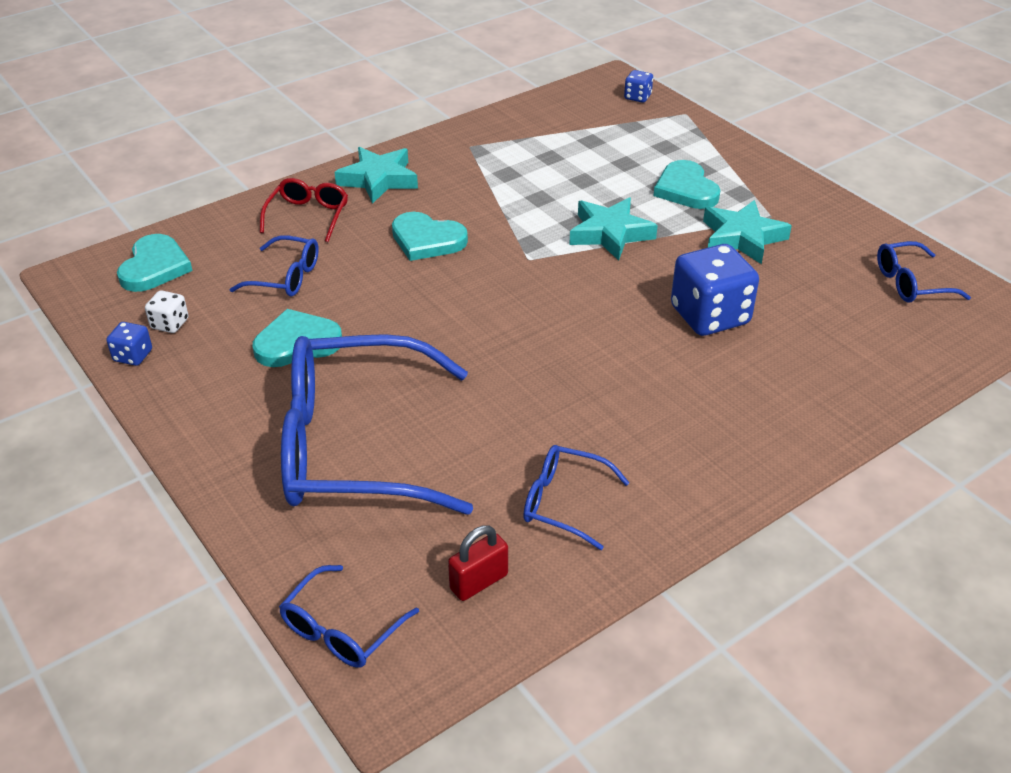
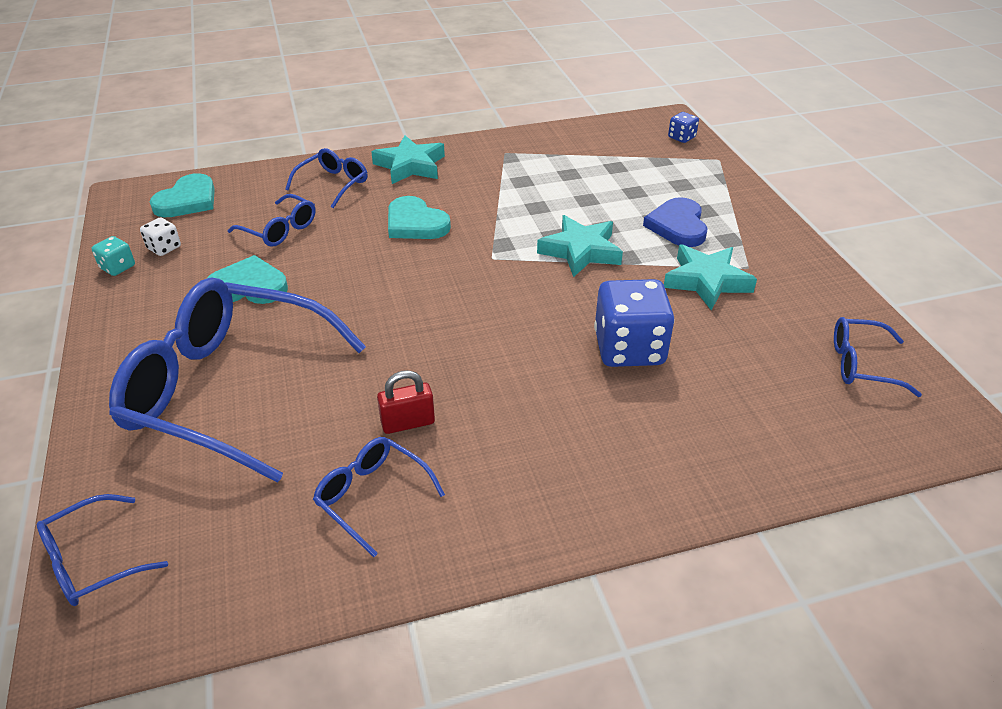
camera: 20 degrees right, 0 degrees up
(133, 356) = (118, 267): blue dice -> turquoise dice
(308, 216) = (333, 184): red glasses -> blue glasses
(479, 582) = (241, 553): red padlock -> red padlock (408, 423)
(686, 189) = (678, 226): turquoise heart -> blue heart

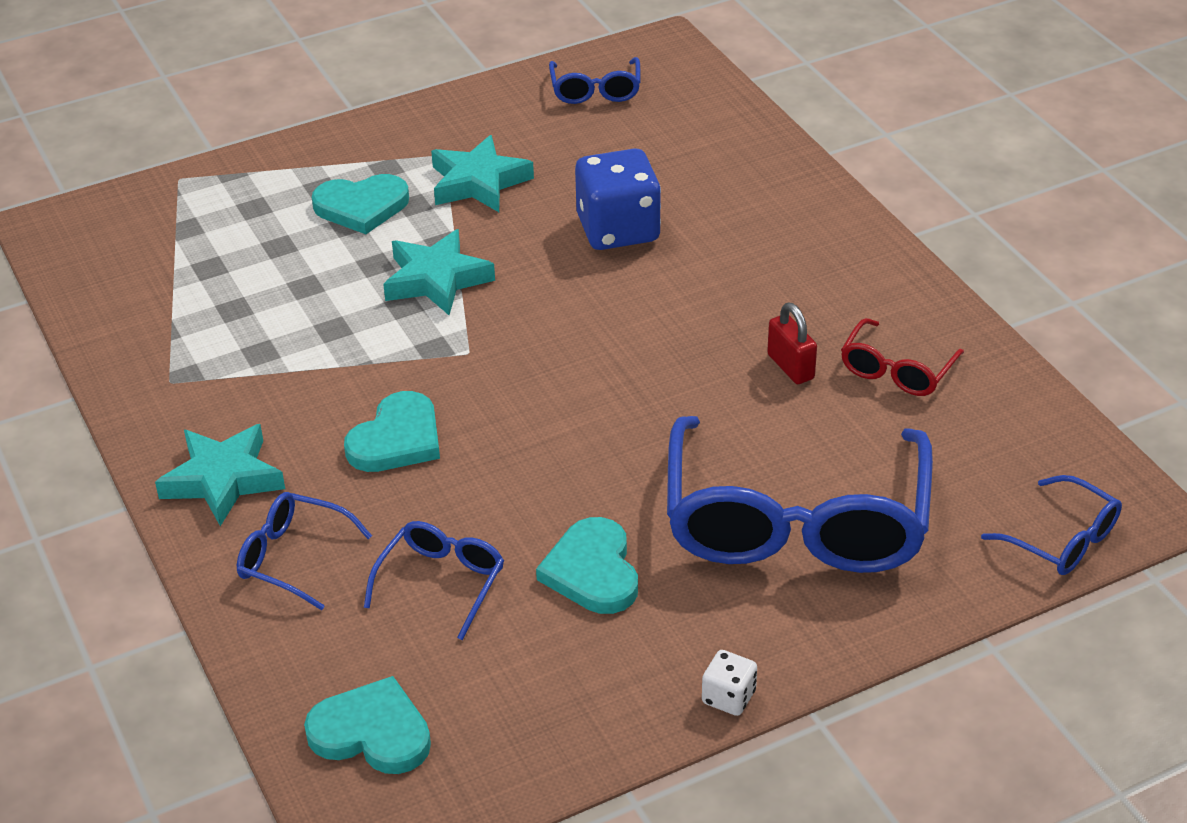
camera: 100 degrees left, 0 degrees up
(118, 267) = (584, 743): turquoise dice -> none
(164, 248) = (520, 706): white dice -> white dice (728, 697)
(372, 497) = (897, 370): blue glasses -> red glasses
(678, 226) = (361, 207): blue heart -> turquoise heart
(681, 137) = (113, 212): blue dice -> none

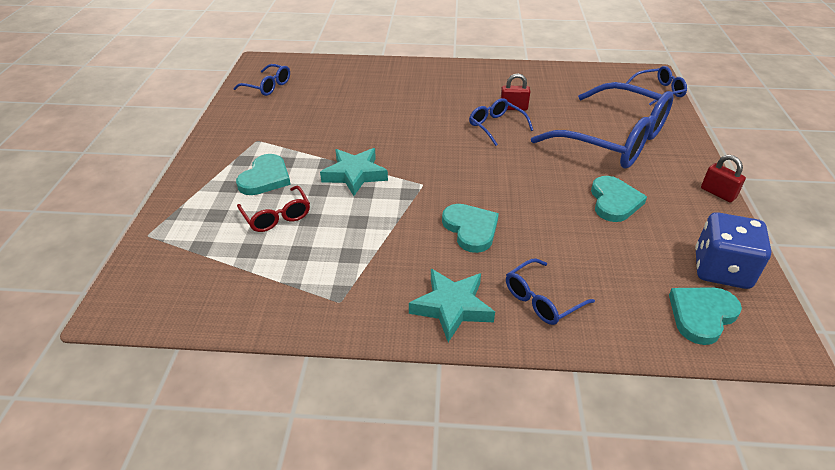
camera: 60 degrees left, 0 degrees up
(441, 583) = (595, 251): blue glasses -> blue glasses (496, 126)
(478, 182) = (293, 138): turquoise star -> none
(592, 571) = (614, 201): turquoise heart -> turquoise heart turned 105 degrees counterclockwise
(618, 229) = (376, 115): blue dice -> blue dice (721, 270)
(728, 697) = (717, 193): white dice -> red padlock
(897, 370) = (536, 88): red glasses -> red glasses (276, 216)

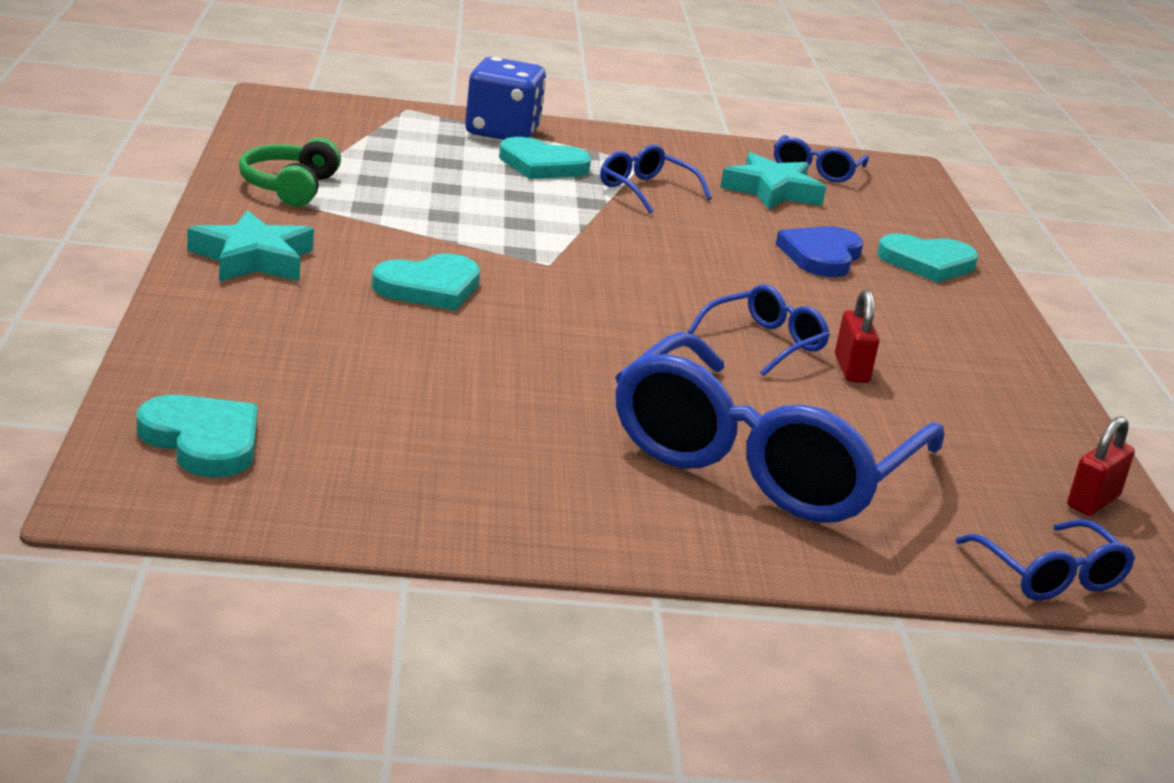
camera: 80 degrees right, 15 degrees down
(276, 216) = (451, 169): red glasses -> none
(318, 294) = (289, 187): none -> green headphones
(355, 175) = (564, 219): turquoise star -> turquoise star (772, 191)
(388, 99) = (821, 256): none -> blue heart
(542, 299) = (259, 319): blue glasses -> blue glasses (646, 190)
(614, 201) = (524, 421): turquoise heart -> turquoise heart (927, 263)
(717, 193) = (574, 549): red padlock -> red padlock (1093, 501)
(721, 270) = (317, 488): blue dice -> blue dice (502, 132)

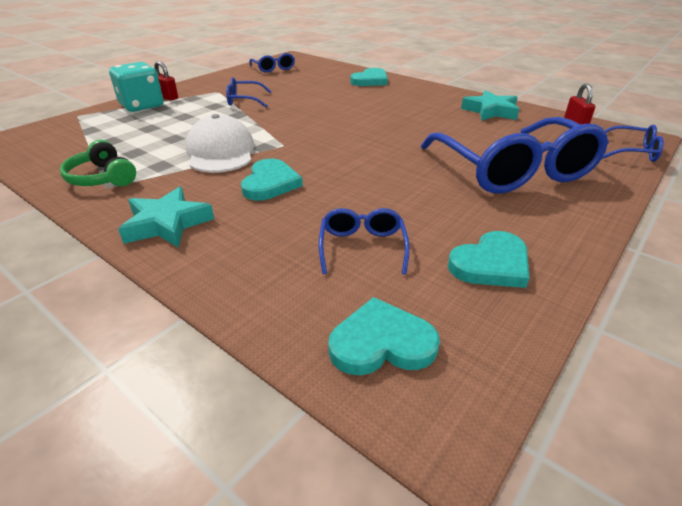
camera: 45 degrees left, 10 degrees up
(459, 229) = (220, 152): none -> white cap
(502, 132) = (142, 106): blue dice -> turquoise dice
(542, 165) = (187, 110): turquoise heart -> turquoise heart (491, 264)
(765, 343) = (407, 130): blue glasses -> blue glasses (362, 247)
(772, 191) = (279, 81): turquoise star -> turquoise star (490, 111)
(821, 256) = (344, 93): blue heart -> none
(851, 369) = (443, 123): red padlock -> red padlock (167, 97)

